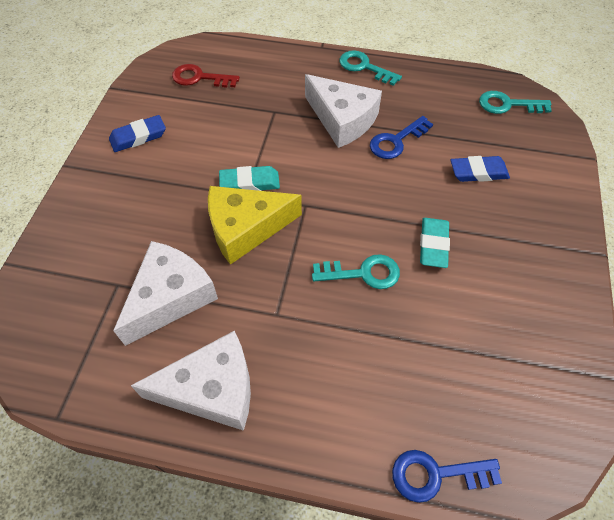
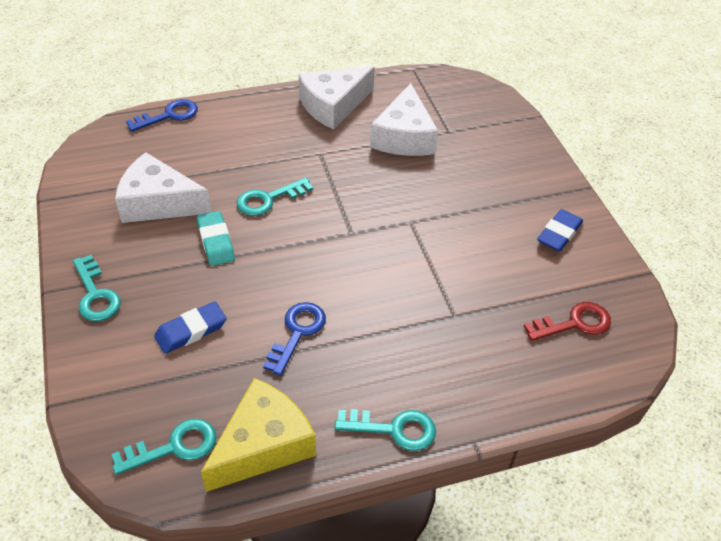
camera: 150 degrees right, 10 degrees down
(246, 228) = (388, 196): yellow cheese -> yellow cheese (263, 445)
(249, 182) = (416, 232): turquoise eraser -> none
(342, 120) = (373, 335): white cheese -> white cheese (158, 203)
(556, 233) = (95, 294): none -> turquoise key

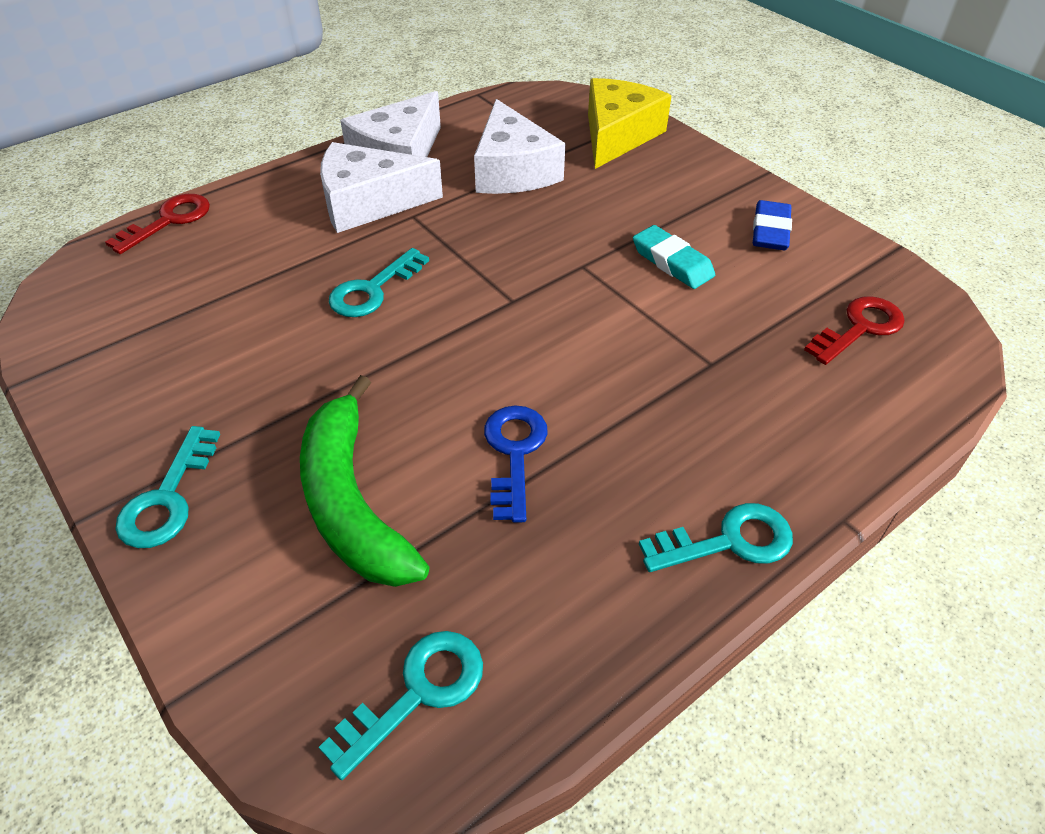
camera: 20 degrees left, 0 degrees up
(95, 294) = (168, 497): turquoise key -> turquoise key turned 60 degrees clockwise
(158, 203) = (209, 337): white cheese -> white cheese (369, 203)
(168, 115) = (168, 221): blue key -> red key
(191, 331) = (352, 502): blue eraser -> green banana
(216, 241) = (325, 365): turquoise eraser -> turquoise eraser (672, 262)
(263, 445) = (556, 635): yellow cheese -> yellow cheese (617, 135)

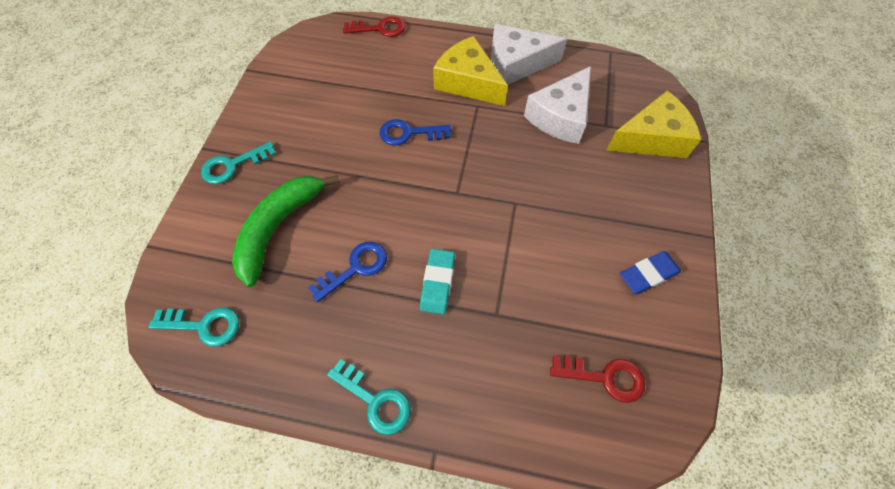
camera: 50 degrees right, 15 degrees up
(369, 203) = (468, 82): white cheese -> yellow cheese
(373, 289) = (409, 133): turquoise key -> blue key
(672, 262) = (562, 242): turquoise eraser -> turquoise eraser (437, 283)

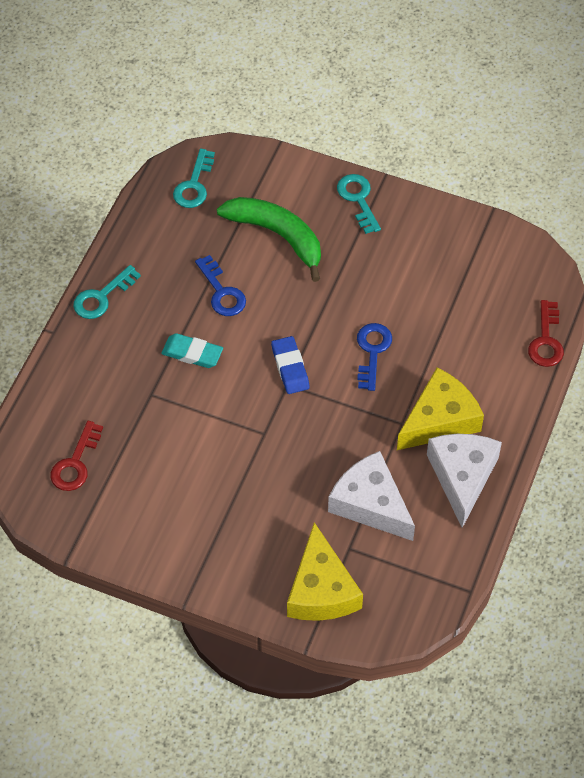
camera: 100 degrees right, 5 degrees down
(648, 274) = (159, 529): blue eraser -> blue eraser (290, 367)

